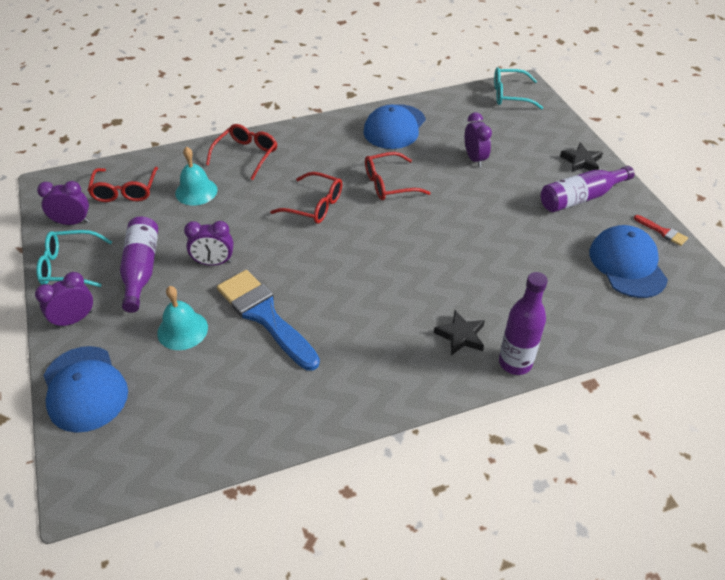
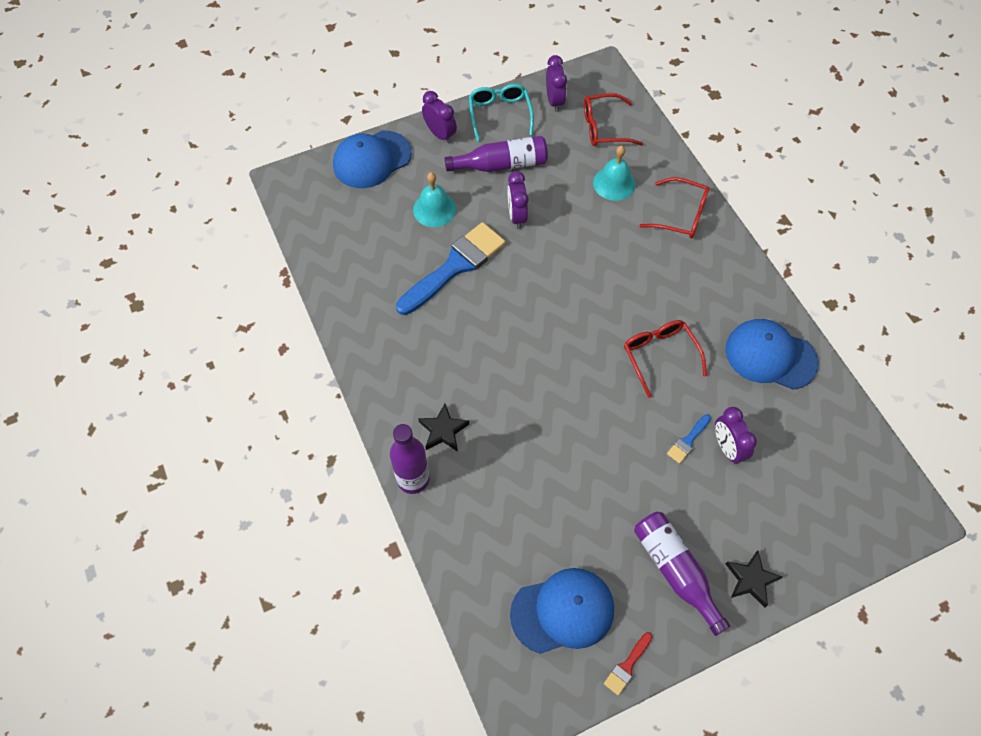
camera: 85 degrees right, 15 degrees up
(314, 205) = (610, 287): red glasses -> none
(469, 178) = (688, 441): none -> blue brush
(475, 159) = (727, 447): purple clock -> purple clock turned 90 degrees clockwise
(510, 95) = (884, 496): turquoise glasses -> none

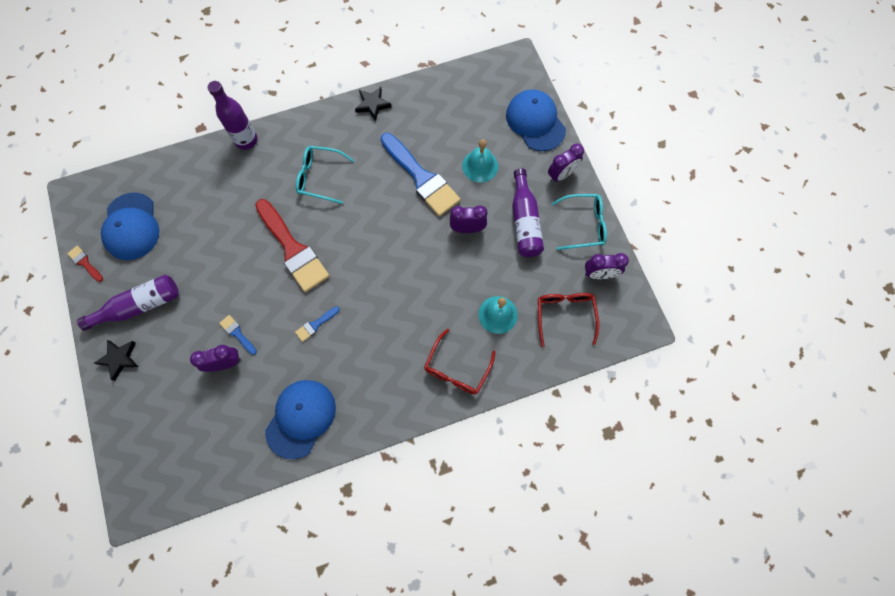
camera: 95 degrees right, 10 degrees up
(443, 430) = (279, 161): black star -> black star (373, 105)
(463, 378) = (320, 177): none -> turquoise glasses
(567, 394) = (293, 249): none -> red brush
(659, 356) = (315, 325): red glasses -> blue brush

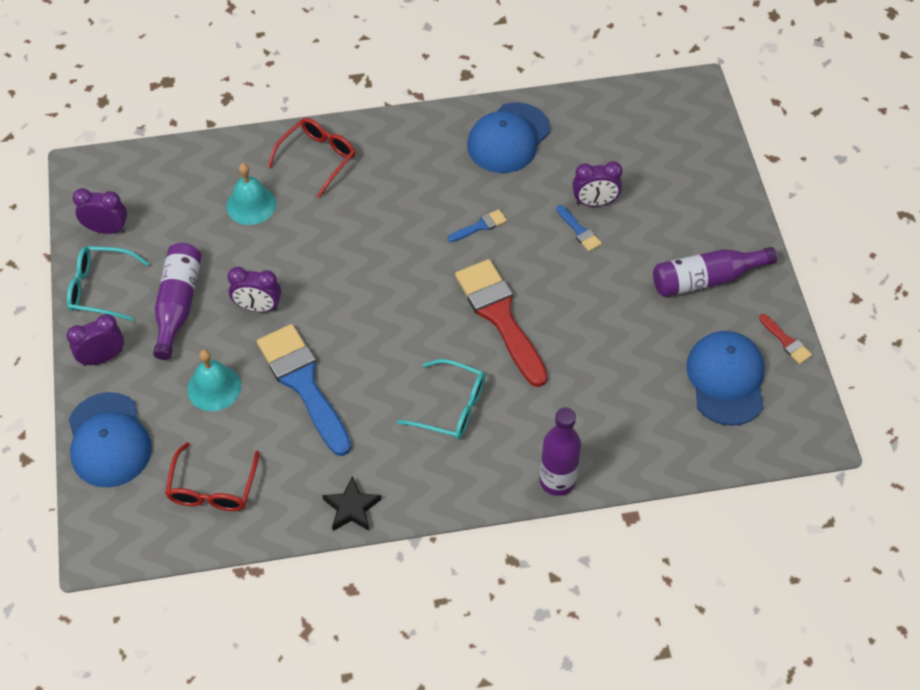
camera: 170 degrees left, 15 degrees down
(119, 359) = (726, 225): black star -> none
(565, 315) = (169, 192): red glasses -> red glasses (212, 488)

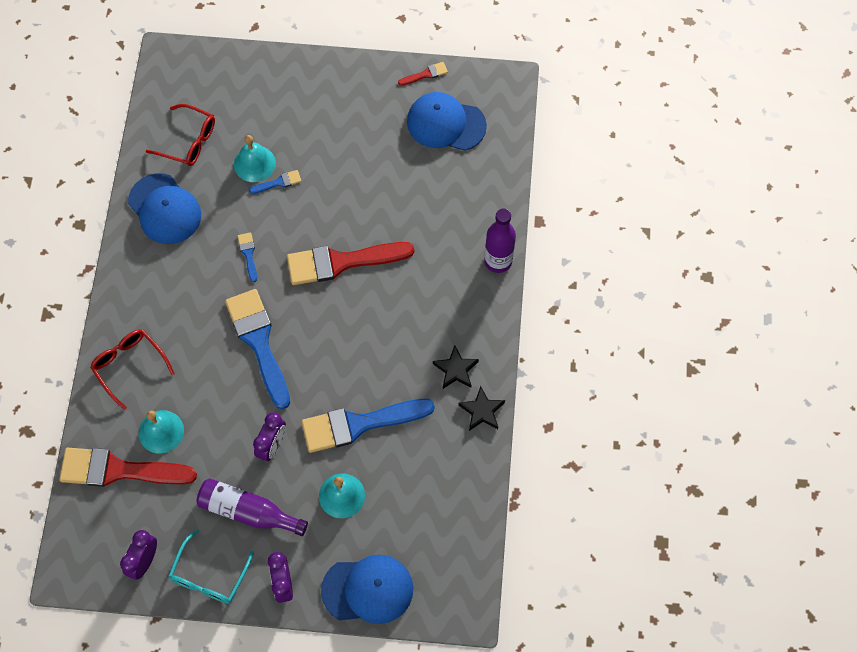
camera: 75 degrees left, 10 degrees up
(200, 181) = (119, 470): none -> red brush
(212, 488) = (436, 512): red glasses -> red glasses (188, 141)
(377, 263) = (259, 342): none -> blue brush
(398, 467) = (456, 370): none -> black star
(451, 407) = (414, 318): turquoise glasses -> none
(595, 202) = (254, 163): purple clock -> turquoise bell
(706, 279) = (354, 108): purple bottle -> none

